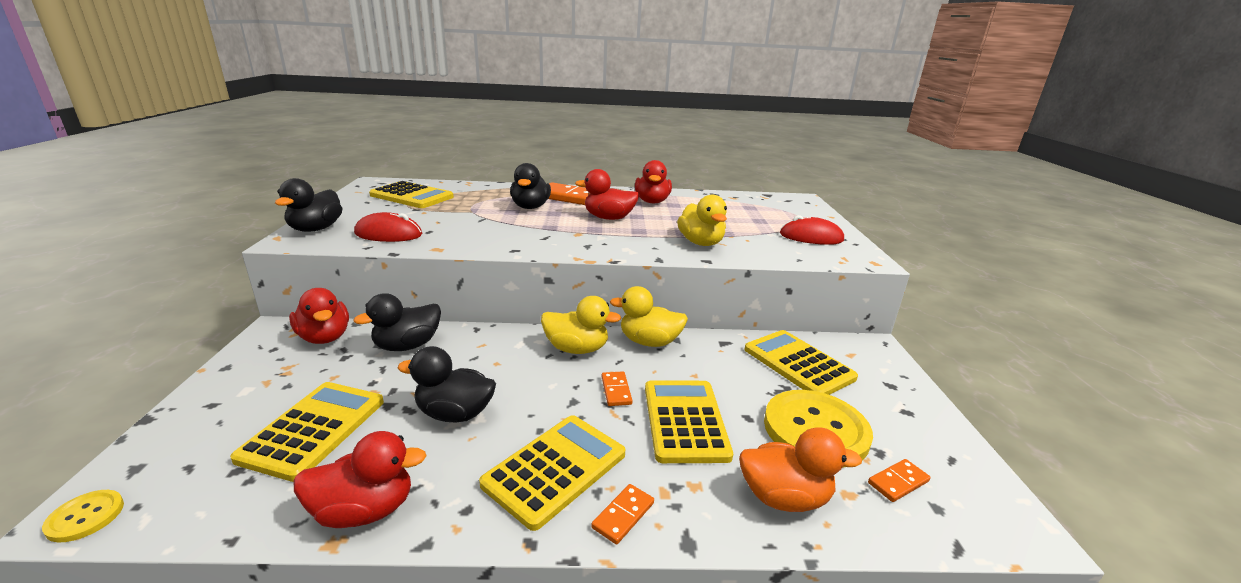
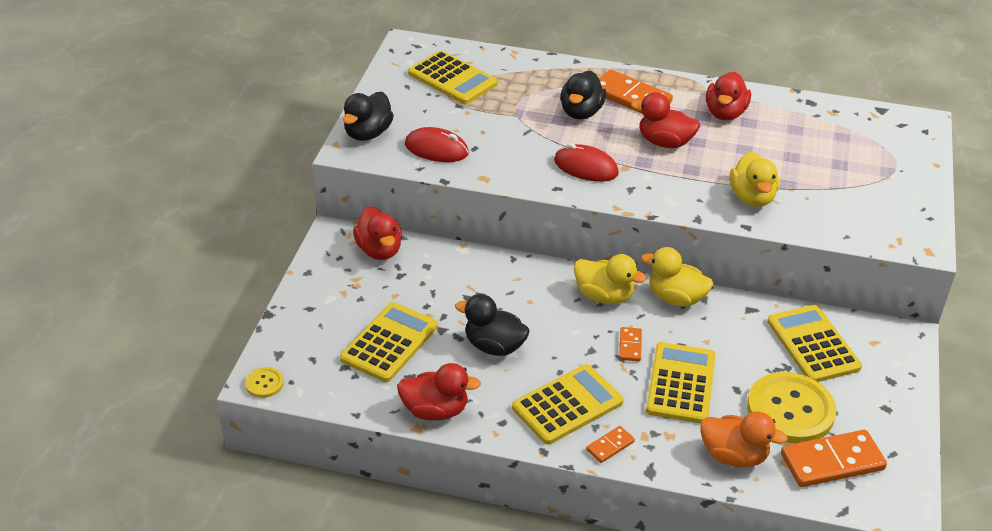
camera: 15 degrees right, 15 degrees up
(407, 345) = (452, 270): black duck -> none
(811, 237) = (884, 201): red mouse -> red mouse (586, 167)
(898, 482) = (832, 462): orange domino -> orange domino, size x2.03

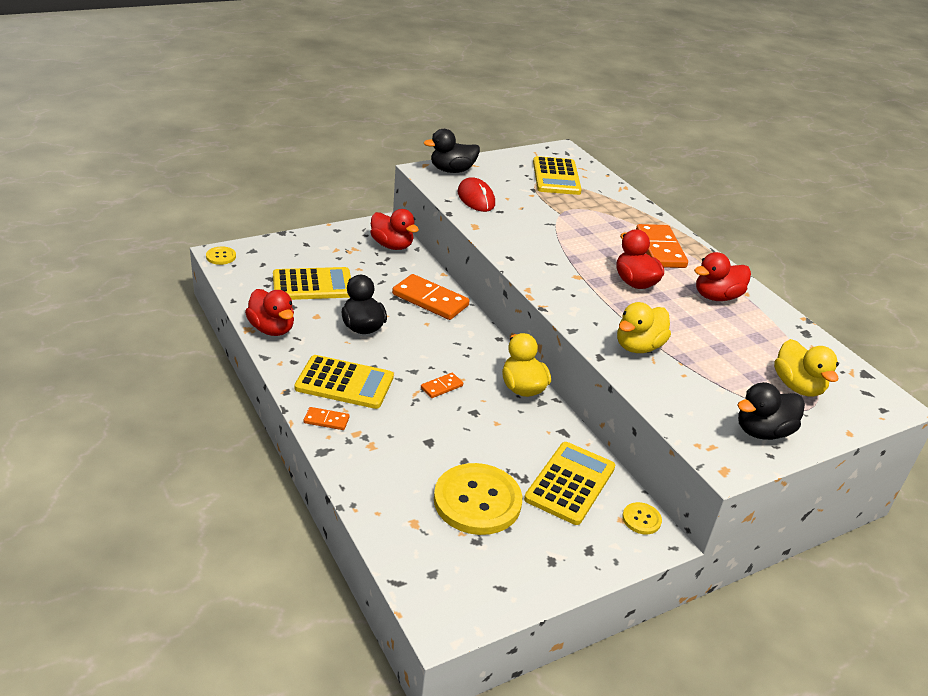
camera: 45 degrees right, 5 degrees down
(379, 250) = (392, 245): red duck -> red duck turned 75 degrees counterclockwise
(581, 112) = (607, 236): black duck -> black duck (762, 431)
(586, 167) = (551, 260): red mouse -> none
(604, 296) = (477, 353): yellow duck -> yellow duck (797, 386)
(680, 383) = (433, 428): yellow calculator -> none
(734, 456) = (388, 489): orange duck -> none
(832, 462) = (446, 551): orange domino -> orange domino (430, 300)
(881, 331) = (641, 519): none -> yellow button

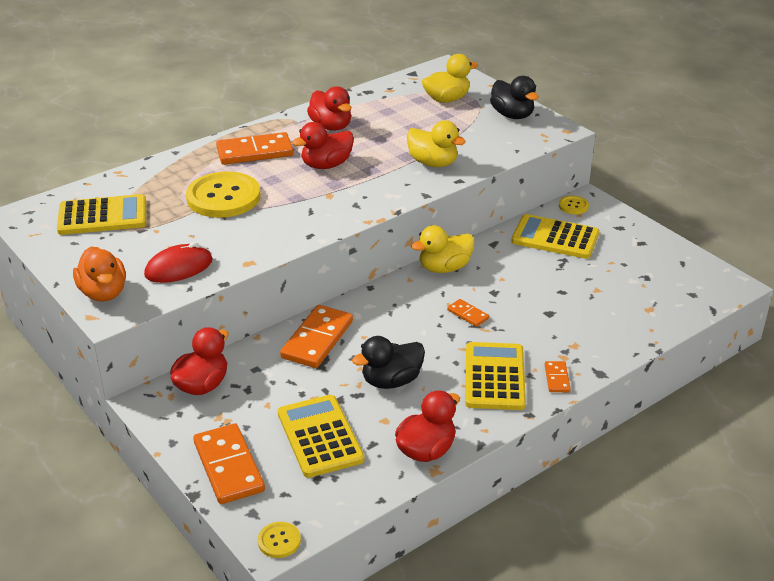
camera: 95 degrees left, 0 degrees up
(301, 247) = (229, 466): none -> orange domino
(452, 170) = (103, 293): black duck -> orange duck
(477, 501) = (604, 280): yellow button -> yellow button (223, 197)

